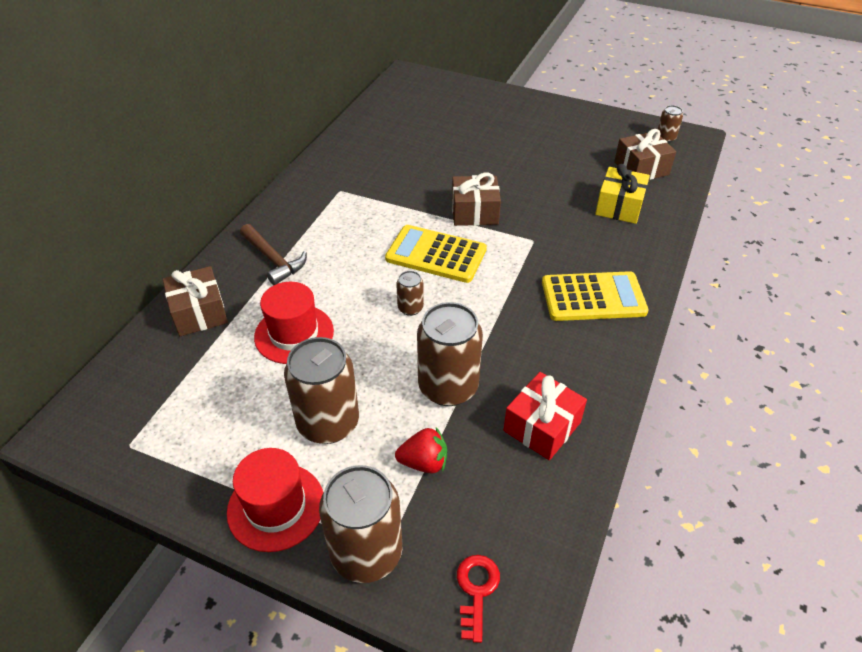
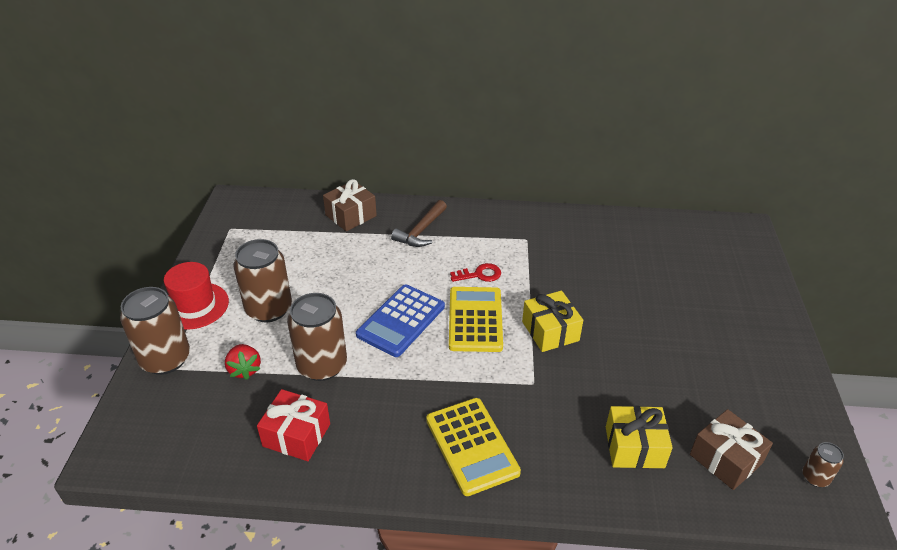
camera: 70 degrees right, 5 degrees down
(294, 334) = (347, 266): red hat -> none
(410, 308) = (401, 321): brown can -> blue calculator
(474, 212) = (550, 331): brown gift -> yellow gift
(476, 590) = (141, 425): red key -> red key (479, 274)

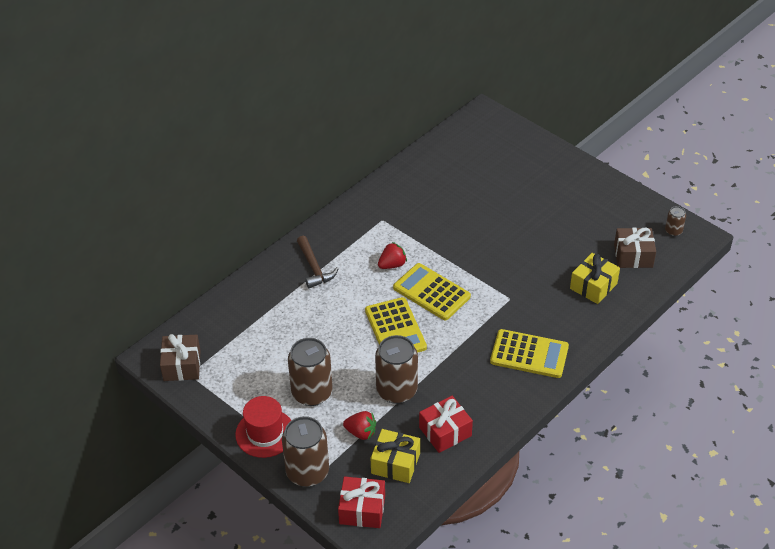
camera: 50 degrees left, 5 degrees up
(140, 426) = (362, 509): none -> red gift
(351, 215) = (253, 296): brown gift -> brown gift (182, 365)
(401, 321) = (395, 329): blue calculator -> yellow calculator
(479, 274) = (392, 265): red key -> red strawberry
(550, 331) = (477, 264): yellow gift -> yellow gift (395, 463)

